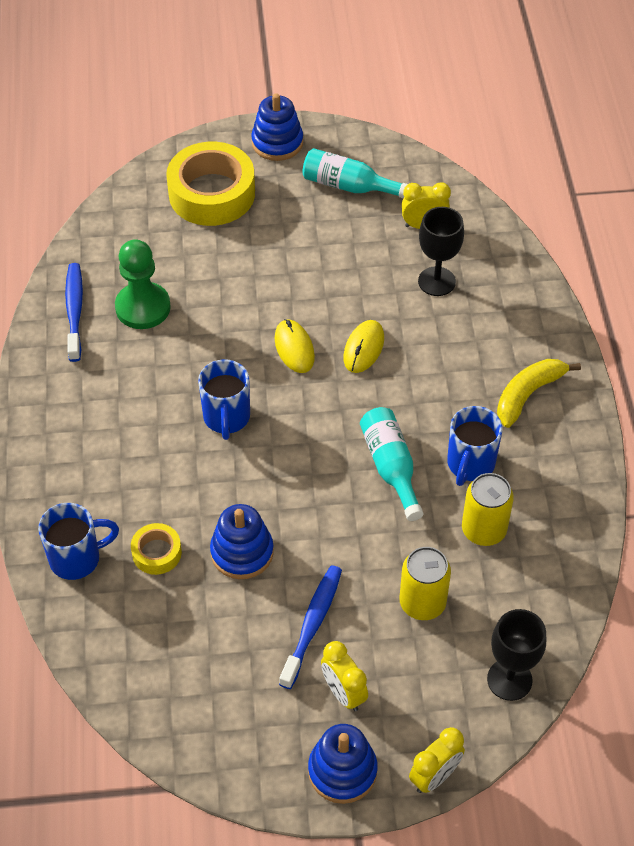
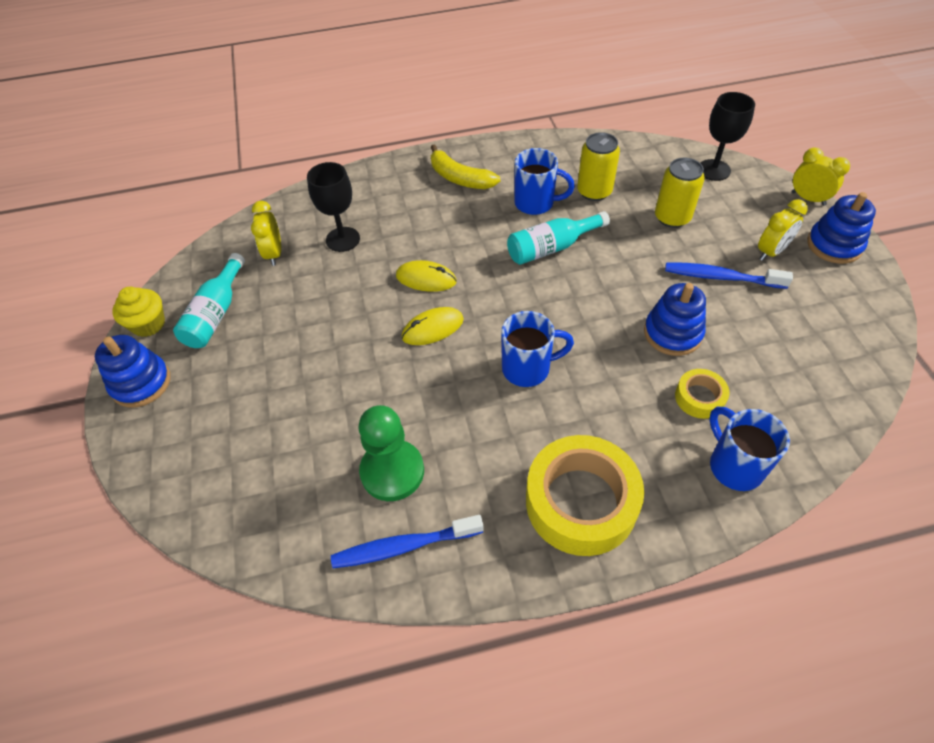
camera: 95 degrees left, 0 degrees up
(212, 193) = (215, 434): yellow tape -> yellow tape (581, 502)
(345, 140) = (148, 324): none -> yellow cupcake

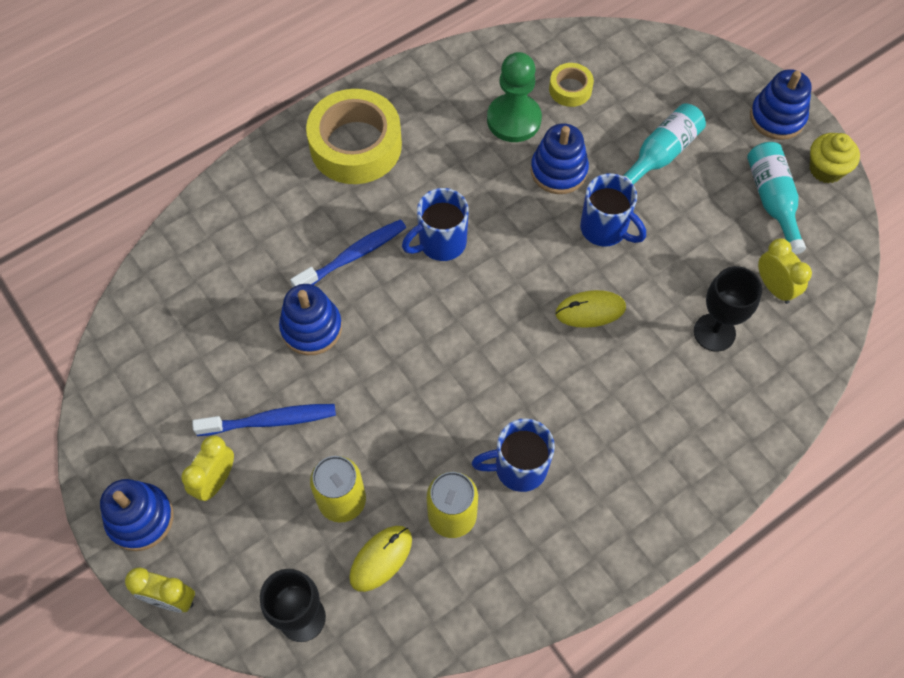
camera: 155 degrees right, 10 degrees up
(380, 400) = (558, 171): none -> blue stacking toy
(403, 546) = (476, 75): blue toothbrush -> blue toothbrush (353, 256)
(432, 328) = (551, 255): yellow mouse -> yellow mouse (381, 559)
(460, 178) = (635, 481): yellow banana -> none
(551, 248) = (472, 400): turquoise bottle -> turquoise bottle (660, 154)
(699, 398) = (274, 265): yellow tape -> yellow tape (570, 89)
(734, 465) = (237, 213): blue mug -> blue mug (605, 229)

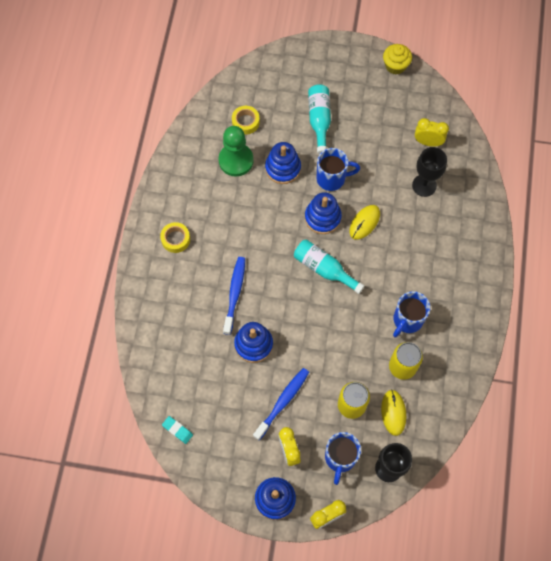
camera: 45 degrees left, 5 degrees up
(130, 341) = (177, 430): none -> turquoise eraser
(356, 145) = (175, 239): yellow tape -> yellow tape, size x0.48
(440, 243) = (267, 251): blue mug -> blue mug (340, 458)
(772, 200) = (388, 101): turquoise bottle -> turquoise bottle (324, 269)
(777, 117) = (351, 57): blue stacking toy -> blue stacking toy (322, 218)

